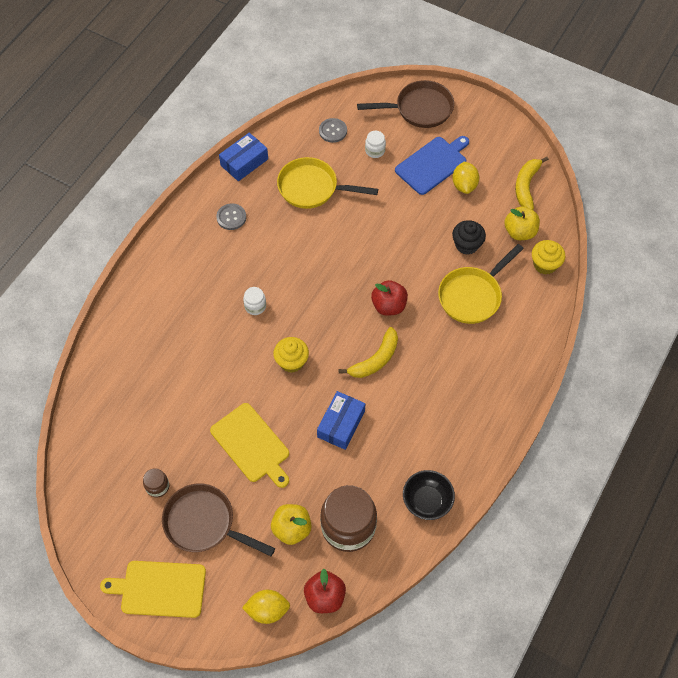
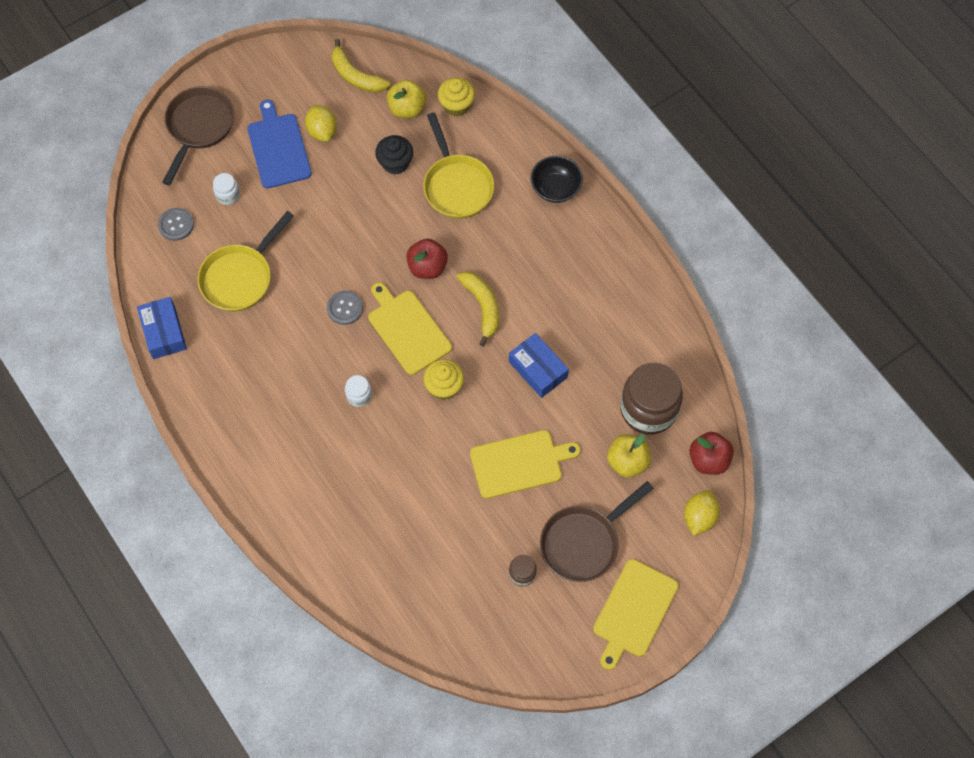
camera: 65 degrees left, 5 degrees up
(231, 217) = (231, 375): grey button -> grey button (345, 308)
(327, 315) = (407, 329): none -> yellow cutting board
(427, 501) = (654, 328): black bowl -> black bowl (555, 188)
(464, 185) = (322, 131): yellow lemon -> yellow lemon turned 45 degrees clockwise

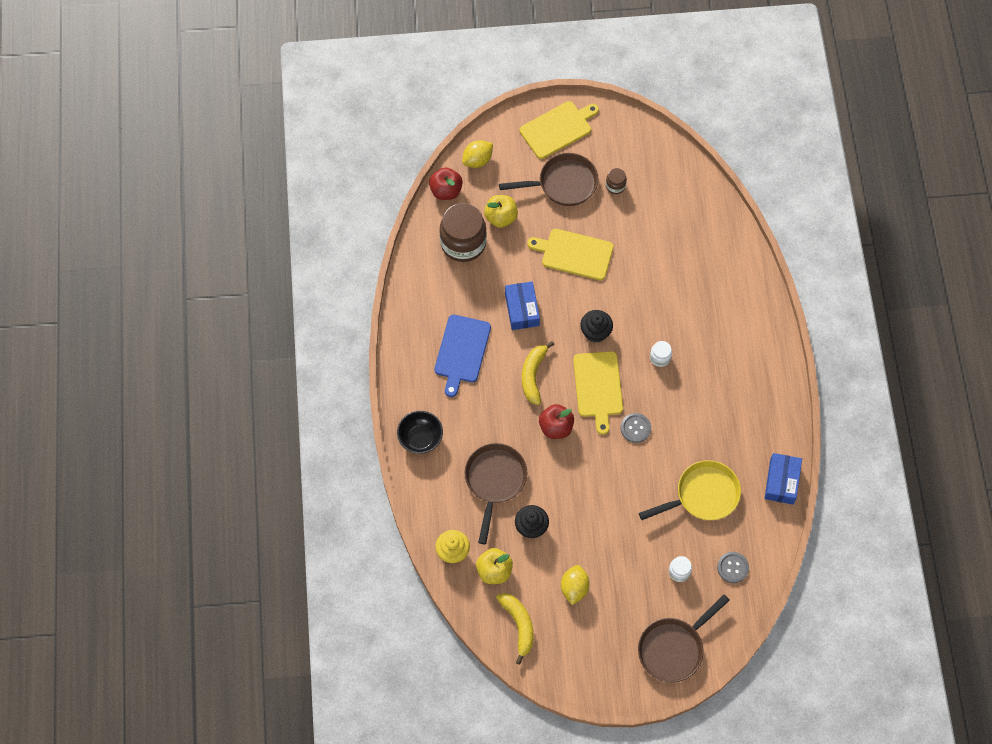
camera: 150 degrees left, 0 degrees up
(278, 148) = (617, 592): blue cutting board -> blue cutting board (461, 351)
(444, 386) = (595, 332): yellow cupcake -> black cupcake
(456, 186) = (495, 481): yellow pan -> brown pan

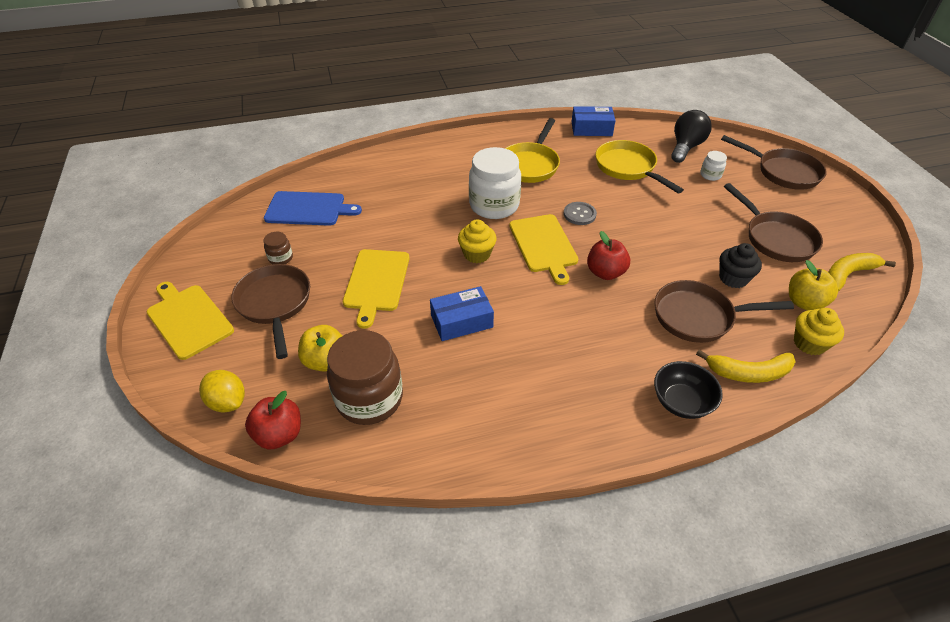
camera: 100 degrees left, 20 degrees down
(461, 351) = (538, 375): blue cutting board -> blue cutting board (308, 209)
(533, 375) = (548, 299): yellow banana -> yellow banana (748, 373)
(574, 588) = (776, 238): yellow lemon -> brown pan
(595, 332) = (477, 254): black cupcake -> yellow cupcake
(598, 387) = (543, 245): yellow cutting board -> yellow cutting board turned 90 degrees clockwise
(660, 358) = (494, 205): white jar -> white jar, size x2.24
(721, 403) = (530, 165): none -> yellow pan
(732, 567) = (685, 147): grey button -> black light bulb

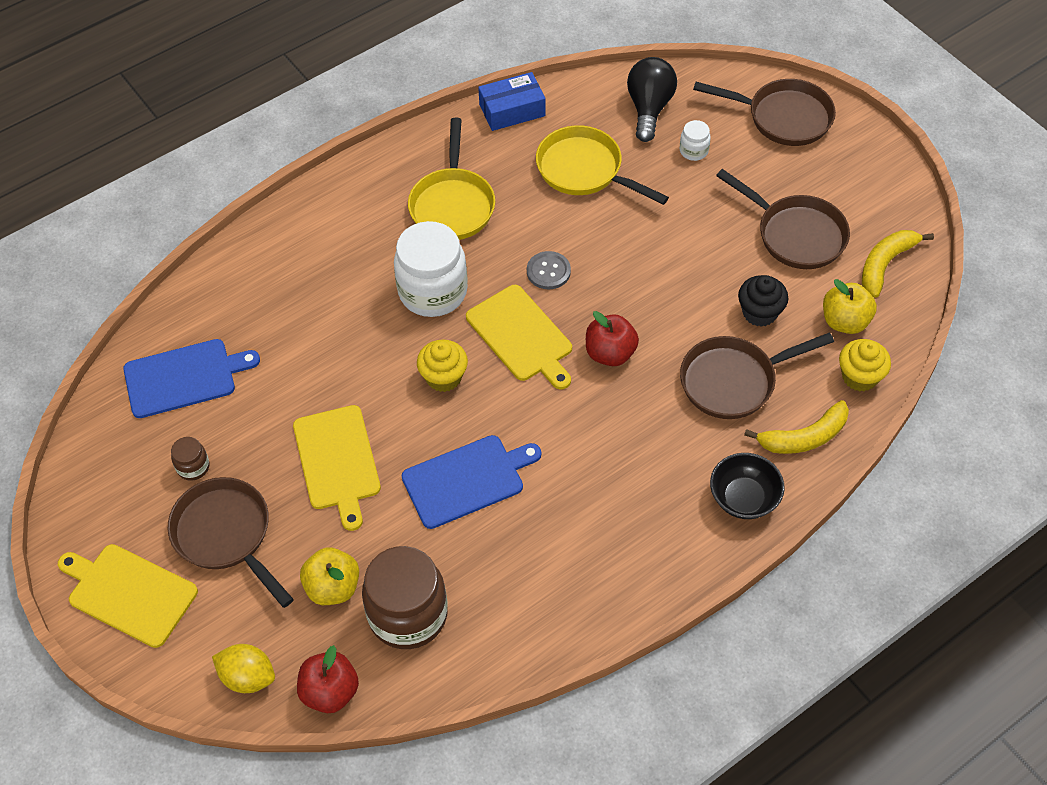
camera: 20 degrees left, 10 degrees up
(461, 321) = (467, 480): blue box -> blue cutting board

